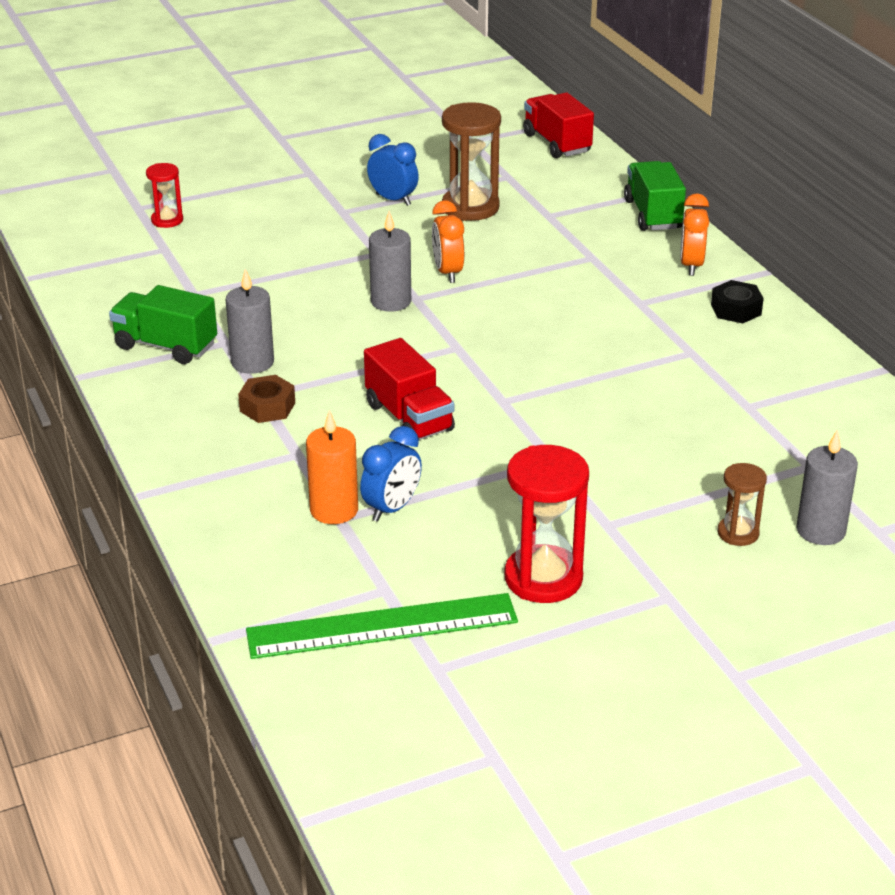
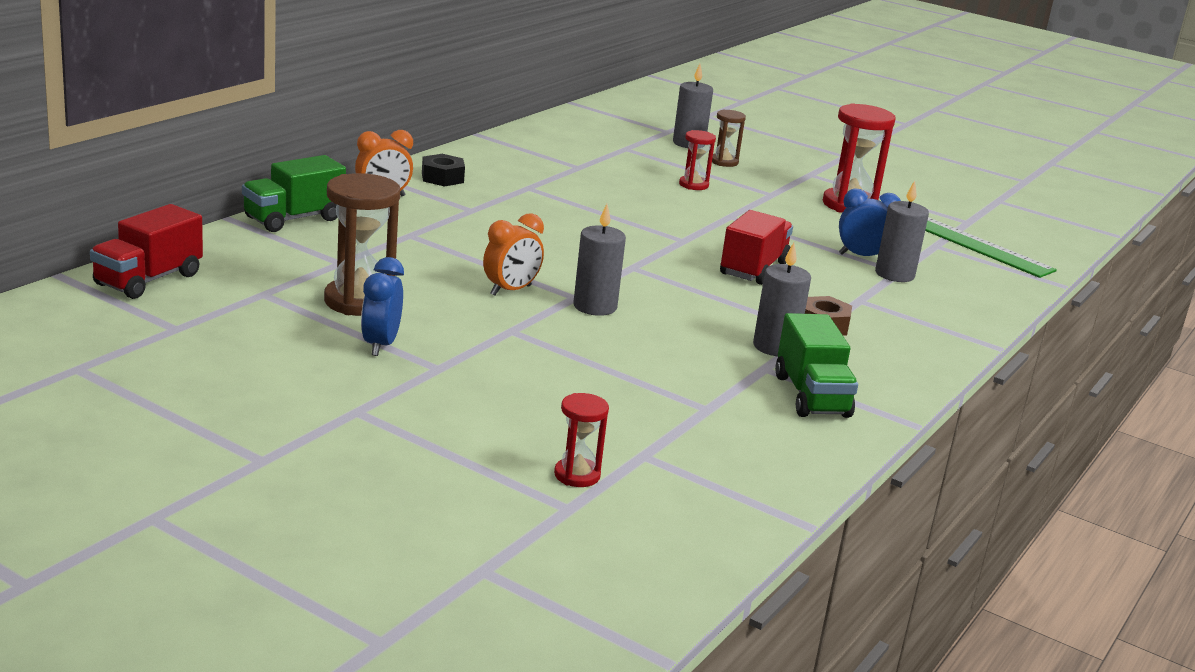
camera: 125 degrees left, 10 degrees down
(334, 510) = (894, 274): orange candle -> grey candle
(661, 472) = (693, 185): none -> red hourglass

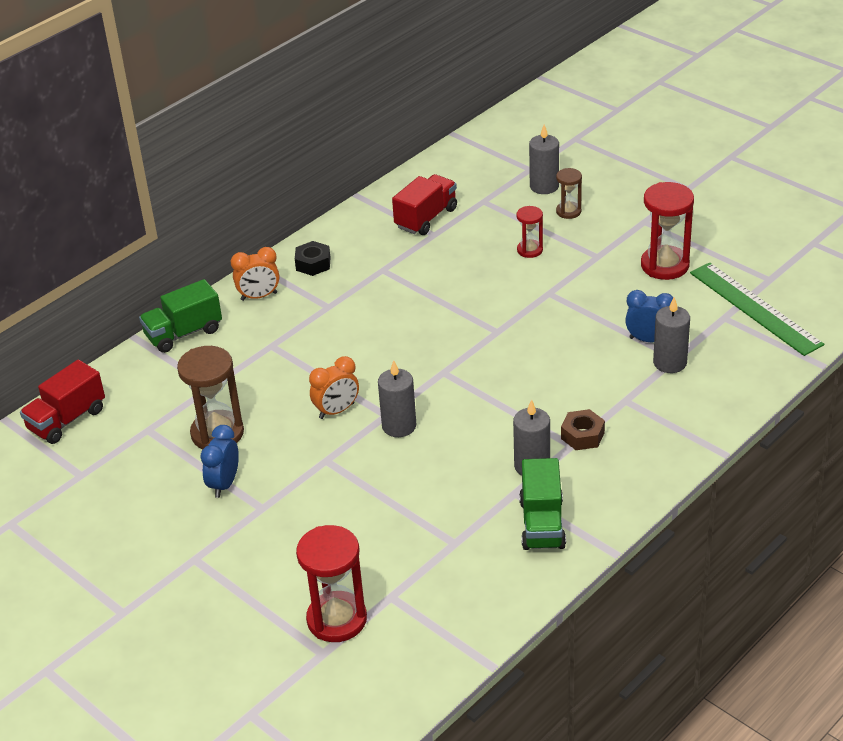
camera: 15 degrees right, 15 degrees up
(577, 475) = (337, 619): red hourglass -> red hourglass, size x1.83
(753, 269) = (546, 365): red truck -> red truck (426, 218)

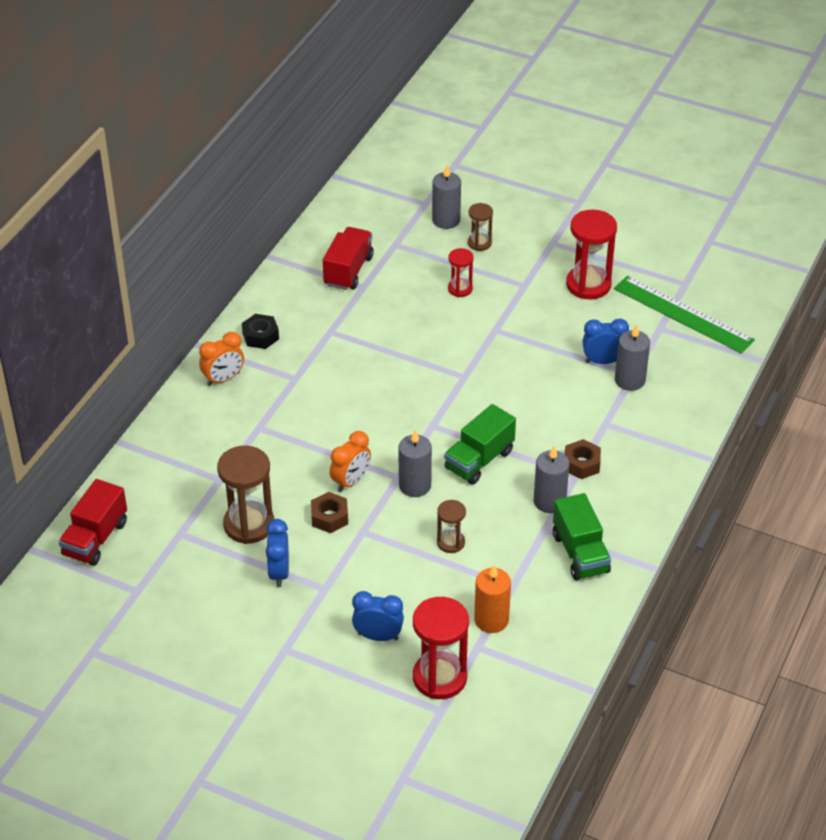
camera: 20 degrees left, 5 degrees up
(183, 333) = (167, 430): green truck -> green truck (479, 460)
(293, 565) = (378, 636): none -> blue clock
(299, 441) = (329, 517): none -> brown nut
(410, 487) = (450, 542): none -> brown hourglass
(417, 572) = (491, 620): none -> orange candle

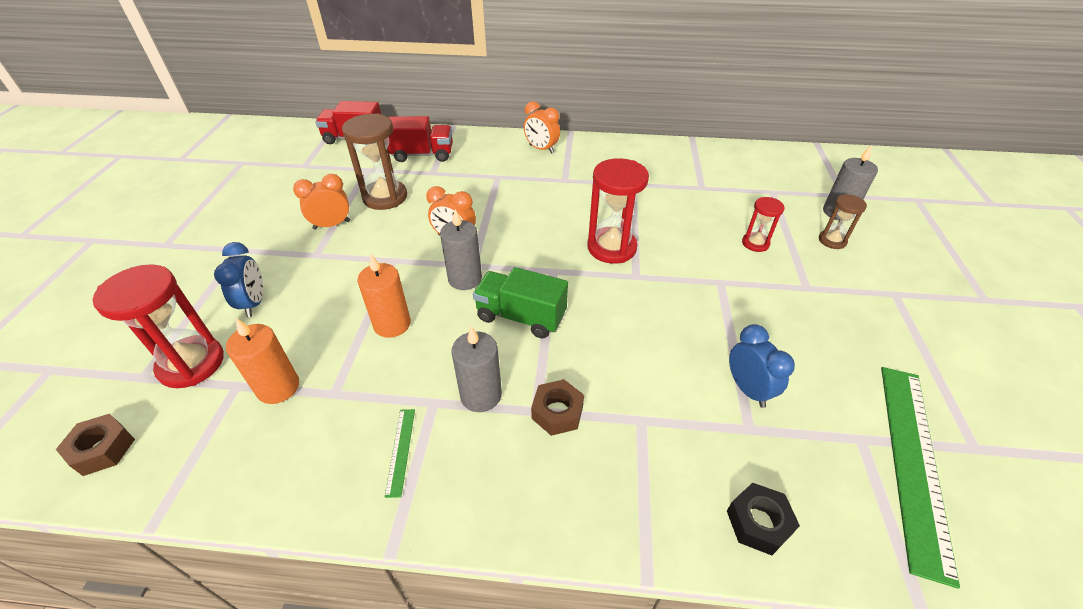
camera: 70 degrees right, 0 degrees up
(260, 336) = (600, 153): black nut -> black nut (758, 523)
(279, 573) = (332, 225): blue clock -> orange clock
(329, 517) = (405, 236): brown nut -> brown nut (103, 449)
(348, 271) = (713, 175): red truck -> red truck (423, 155)
(450, 542) = (392, 324): brown hourglass -> orange candle
(580, 553) = (400, 451): green truck -> green ruler
(588, 284) = (863, 341): red hourglass -> red hourglass (611, 248)
(630, 380) = (736, 428): grey candle -> none

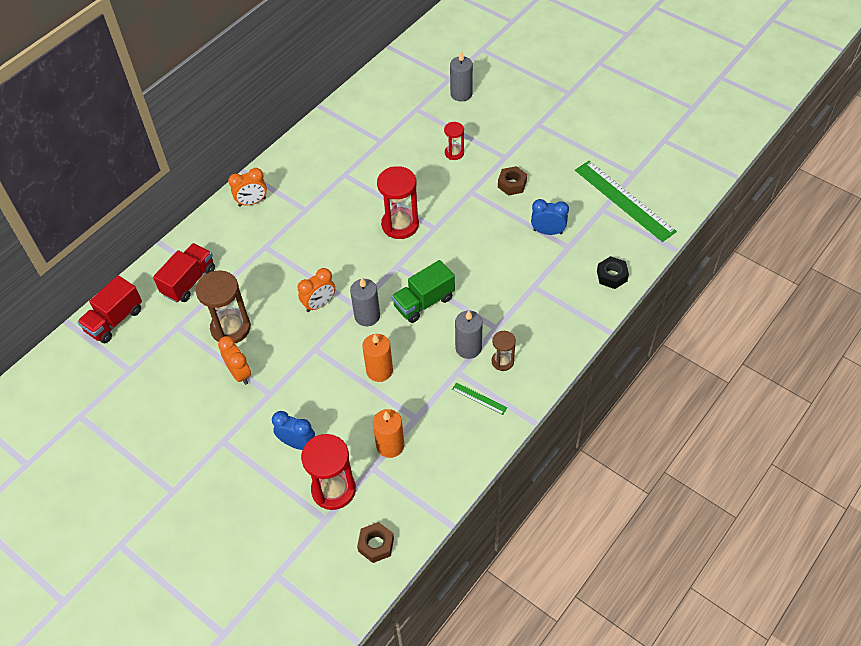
camera: 55 degrees left, 10 degrees up
(332, 225) = (239, 373): orange clock -> orange clock turned 135 degrees clockwise
(557, 412) = (504, 319): brown nut -> brown nut (512, 184)
(832, 241) = (481, 117): brown hourglass -> brown hourglass (502, 361)

